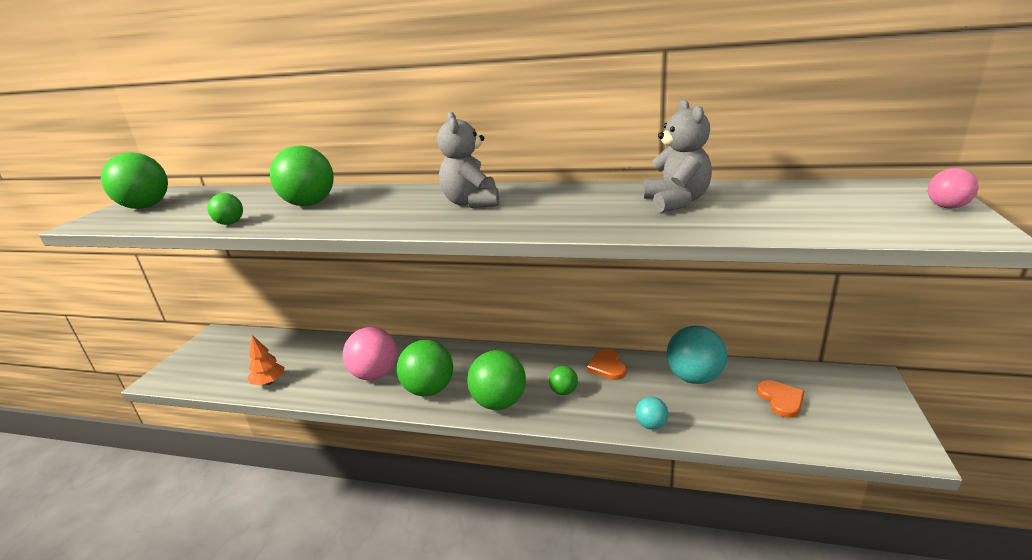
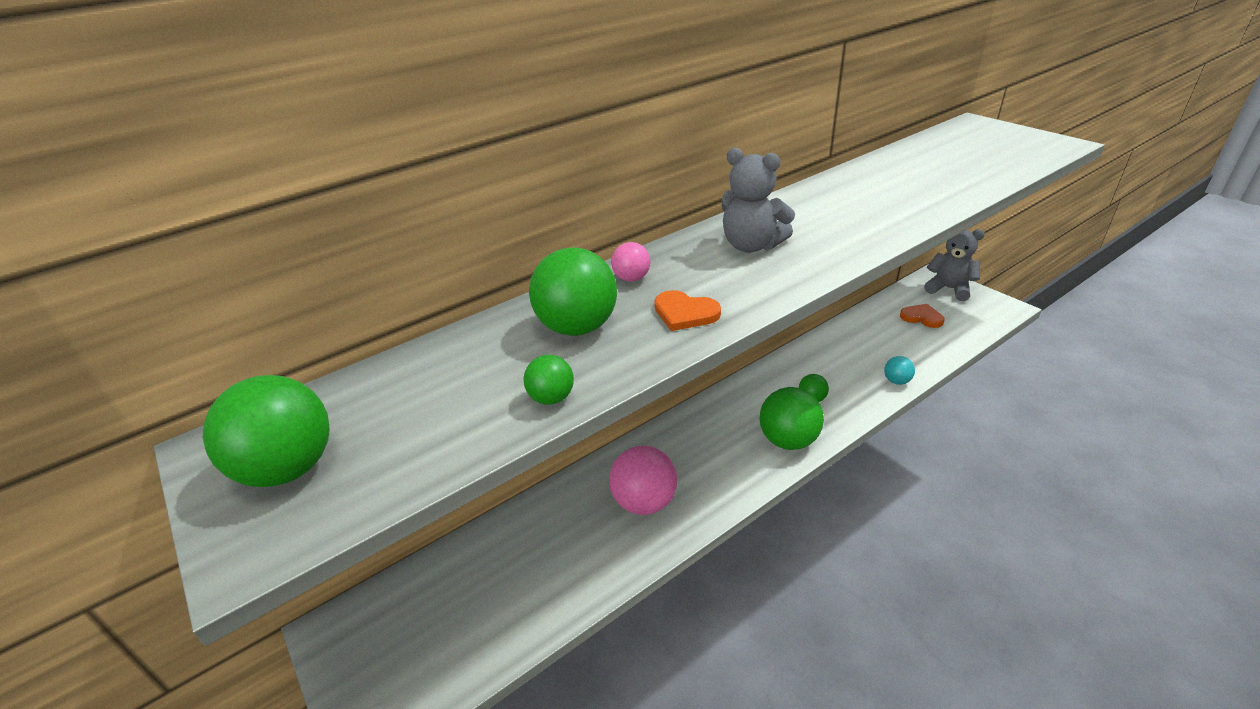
camera: 50 degrees left, 10 degrees up
(269, 382) = (545, 601): orange tree -> none
(429, 390) = (719, 474): green ball -> none
(607, 367) = (803, 362): orange heart -> orange heart (685, 313)
(676, 202) = (891, 181): grey teddy bear -> grey teddy bear (949, 289)
(694, 377) = (861, 333): turquoise ball -> none
(947, 207) = (1016, 132): pink ball -> pink ball (631, 278)

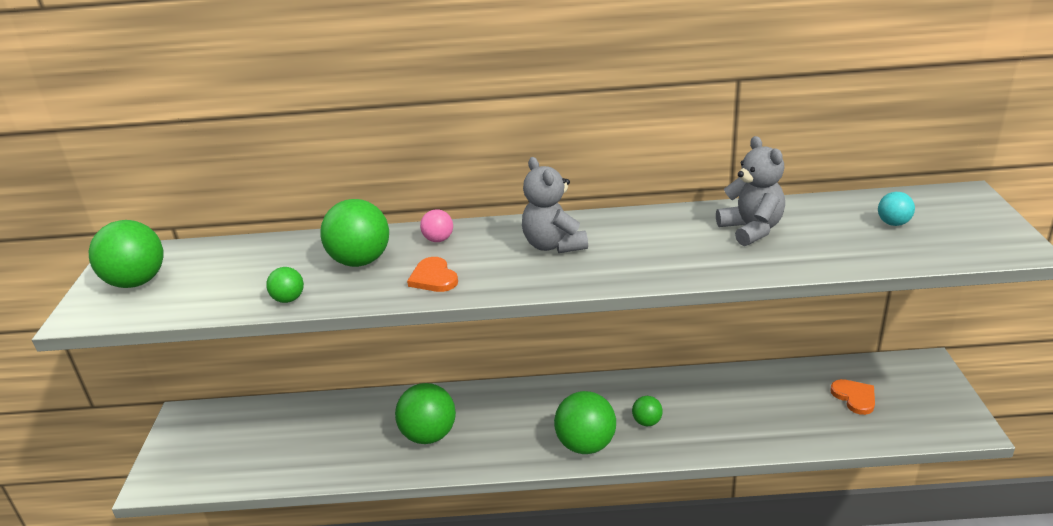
camera: 35 degrees right, 5 degrees down
(644, 502) = (429, 435): pink ball -> green ball
(896, 381) = (746, 443): turquoise ball -> turquoise ball (893, 223)
(949, 289) = (927, 382): grey teddy bear -> grey teddy bear (751, 230)

